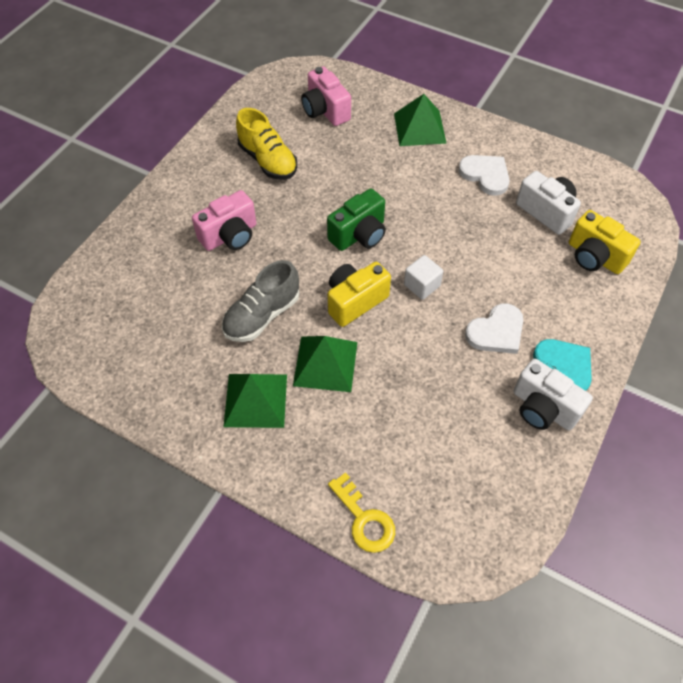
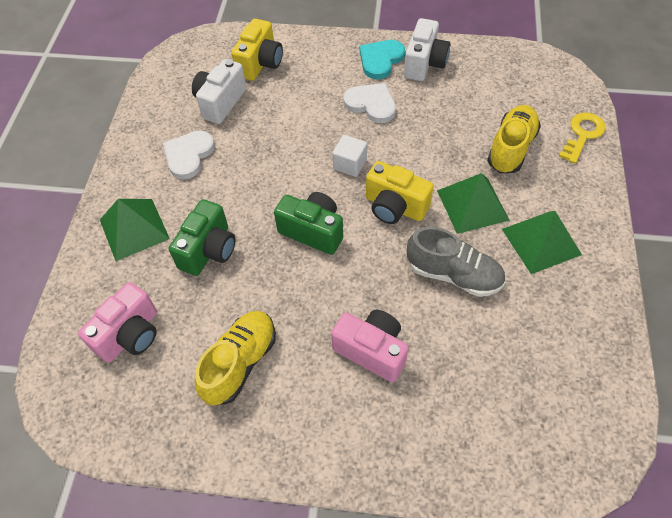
camera: 110 degrees left, 0 degrees up
(375, 166) = (209, 250): none -> green camera
(378, 433) = (511, 148): none -> yellow shoe

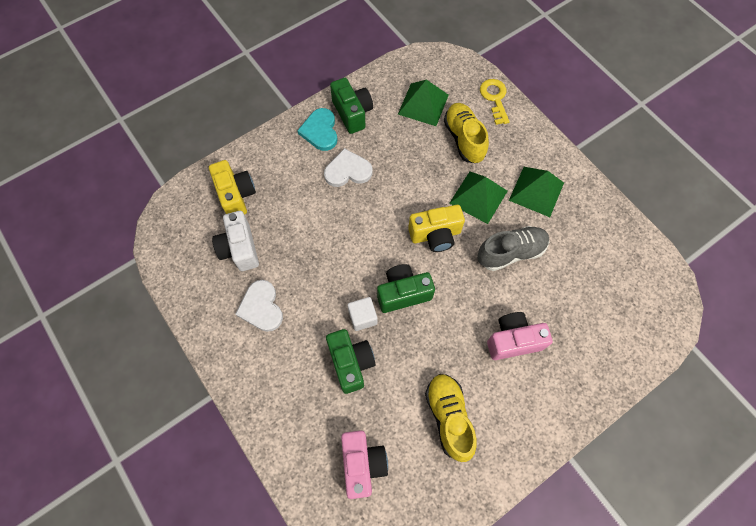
camera: 45 degrees left, 10 degrees up
(134, 229) = (283, 392): green pyramid -> green pyramid (423, 104)
(350, 164) = (378, 227): white cube -> white cube (362, 317)
(424, 64) = (352, 113): white camera -> green camera

